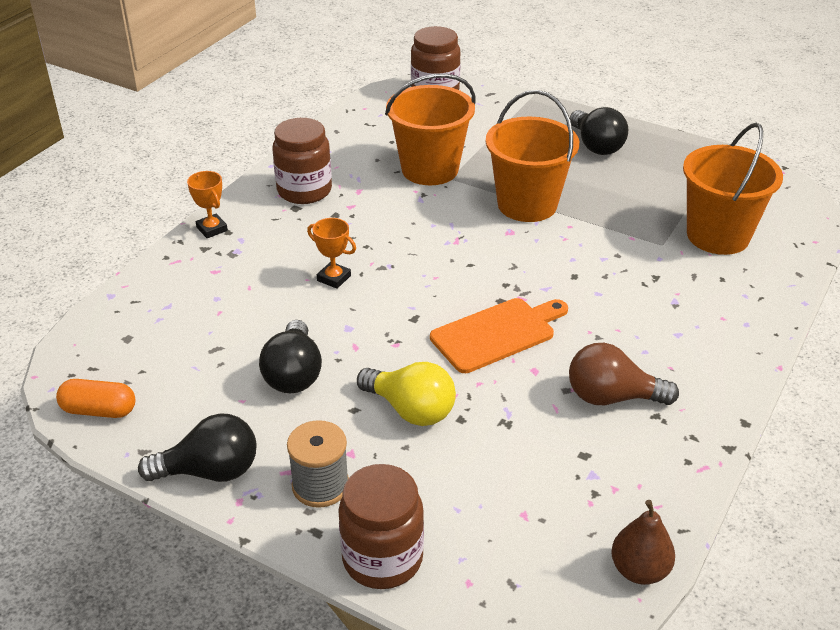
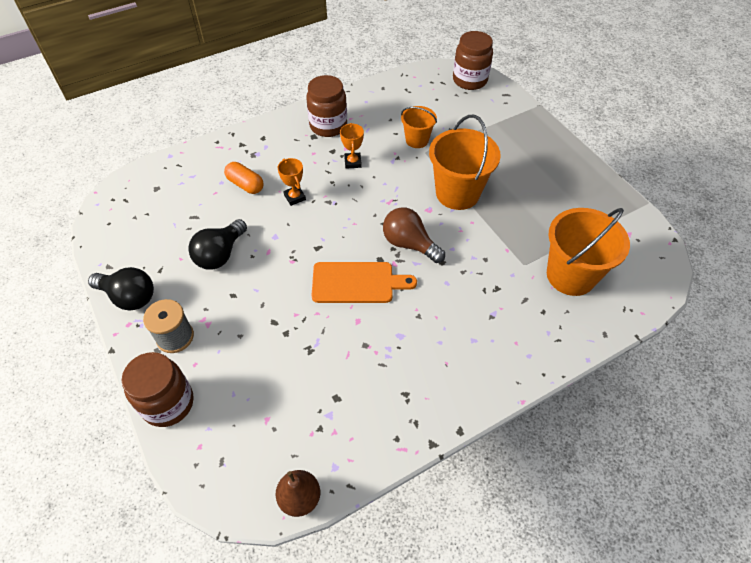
camera: 30 degrees right, 15 degrees up
(99, 410) = (107, 229): orange capsule -> orange capsule (245, 185)
(212, 229) = (255, 132): orange trophy -> orange trophy (353, 162)
(411, 410) = (263, 312): yellow light bulb -> none
(430, 169) = (417, 140): orange bucket -> orange bucket, size x0.56
(596, 146) = (545, 165): black light bulb -> none
(612, 397) = (389, 365): brown light bulb -> brown light bulb (409, 244)

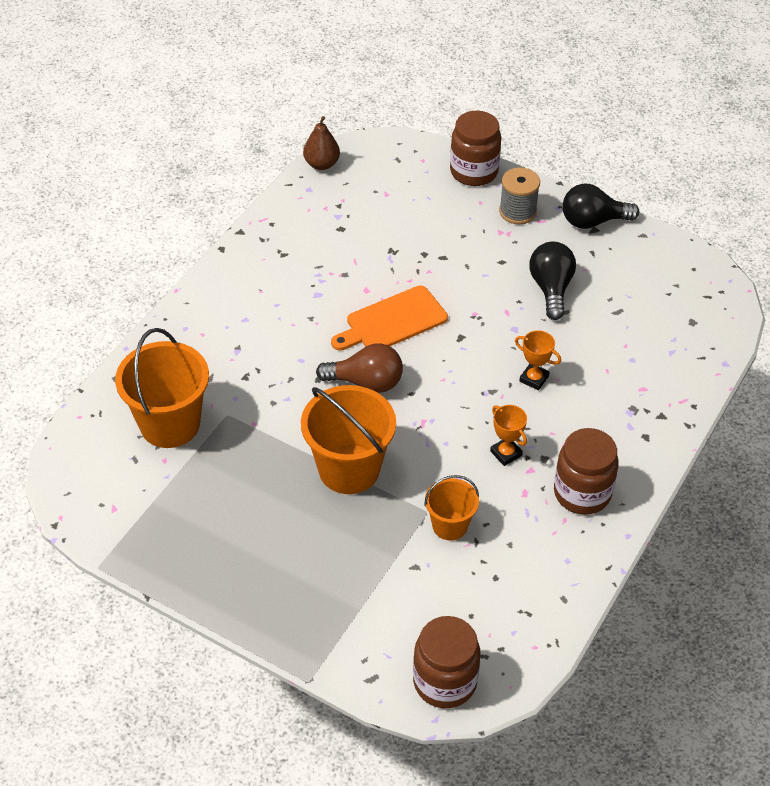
camera: 150 degrees right, 5 degrees down
(245, 185) = (602, 368): orange capsule -> none

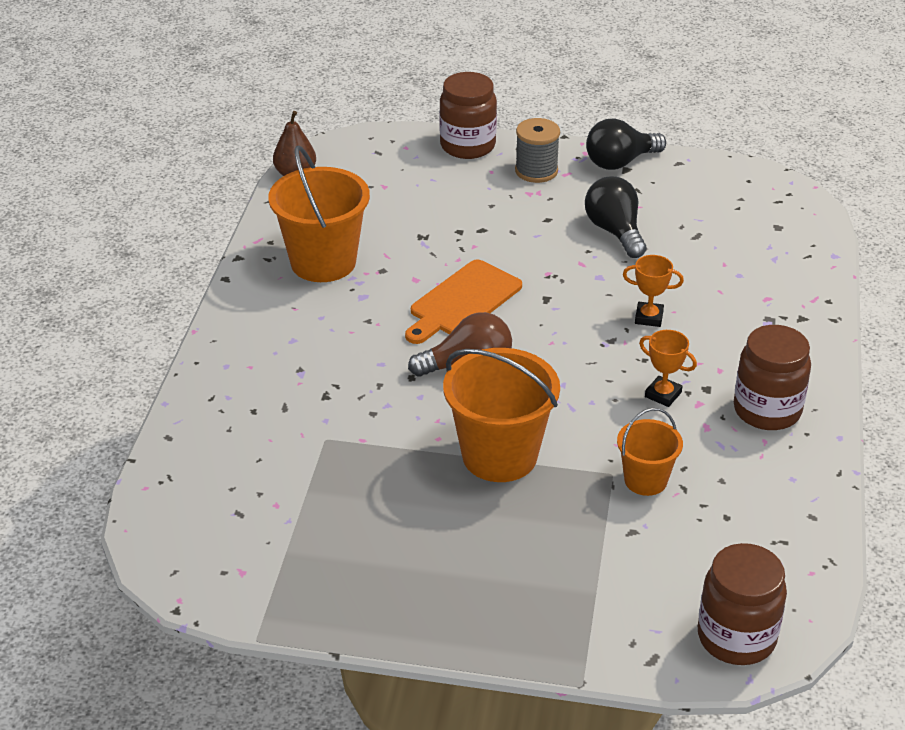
camera: 20 degrees left, 10 degrees down
(170, 424) = (262, 466): orange bucket -> orange bucket (323, 262)

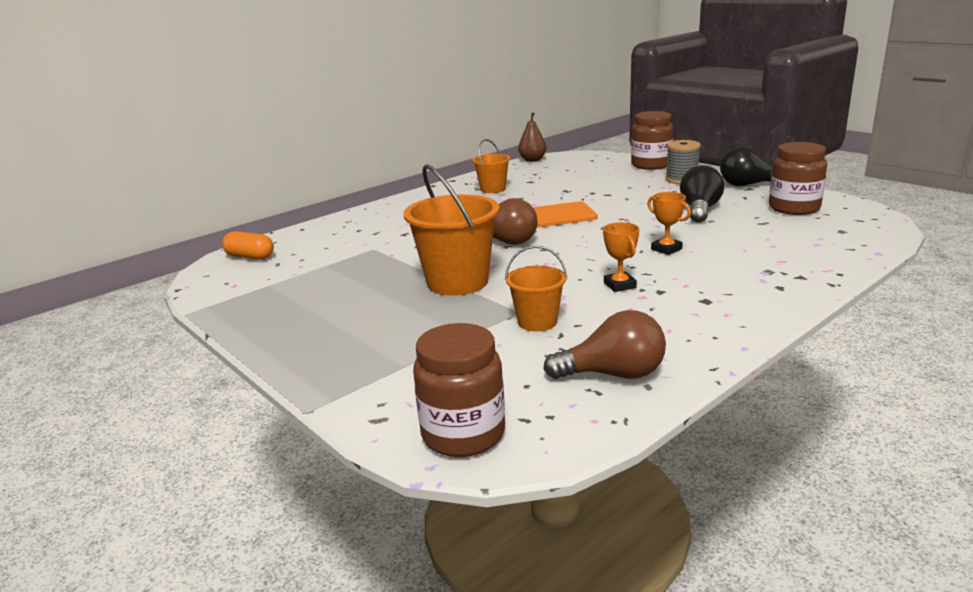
camera: 40 degrees right, 15 degrees down
(181, 517) = (250, 257): none -> orange capsule
(323, 262) = (493, 189): orange bucket -> orange bucket, size x0.56
(767, 410) = (695, 315): brown jar -> brown jar (794, 208)
(776, 516) = (613, 374): none -> brown light bulb

